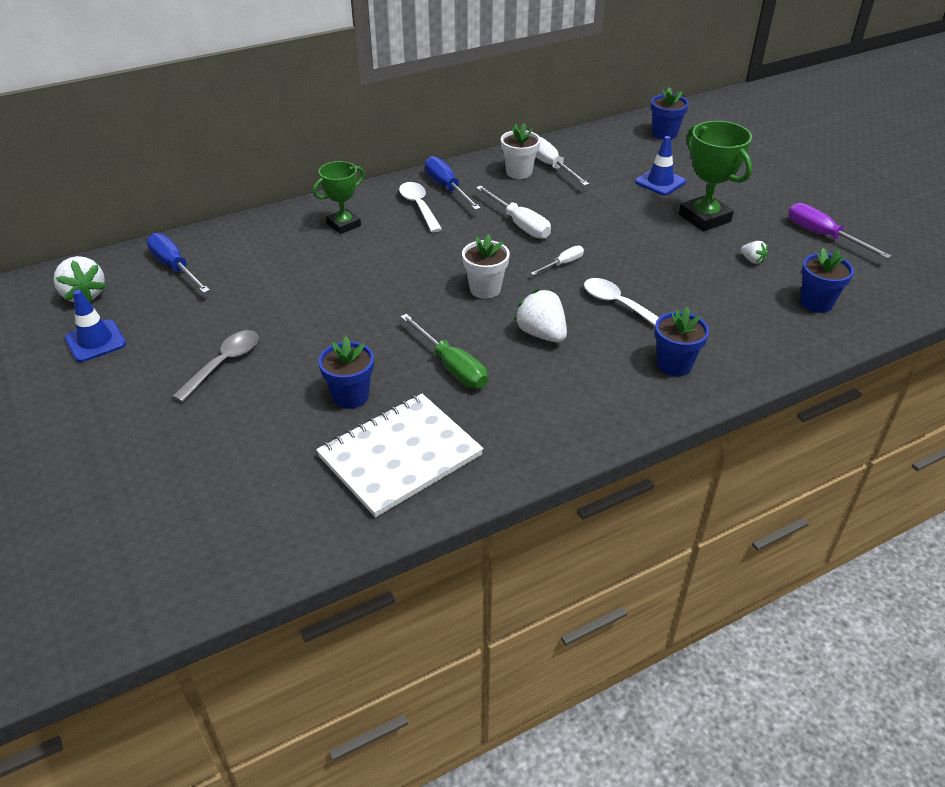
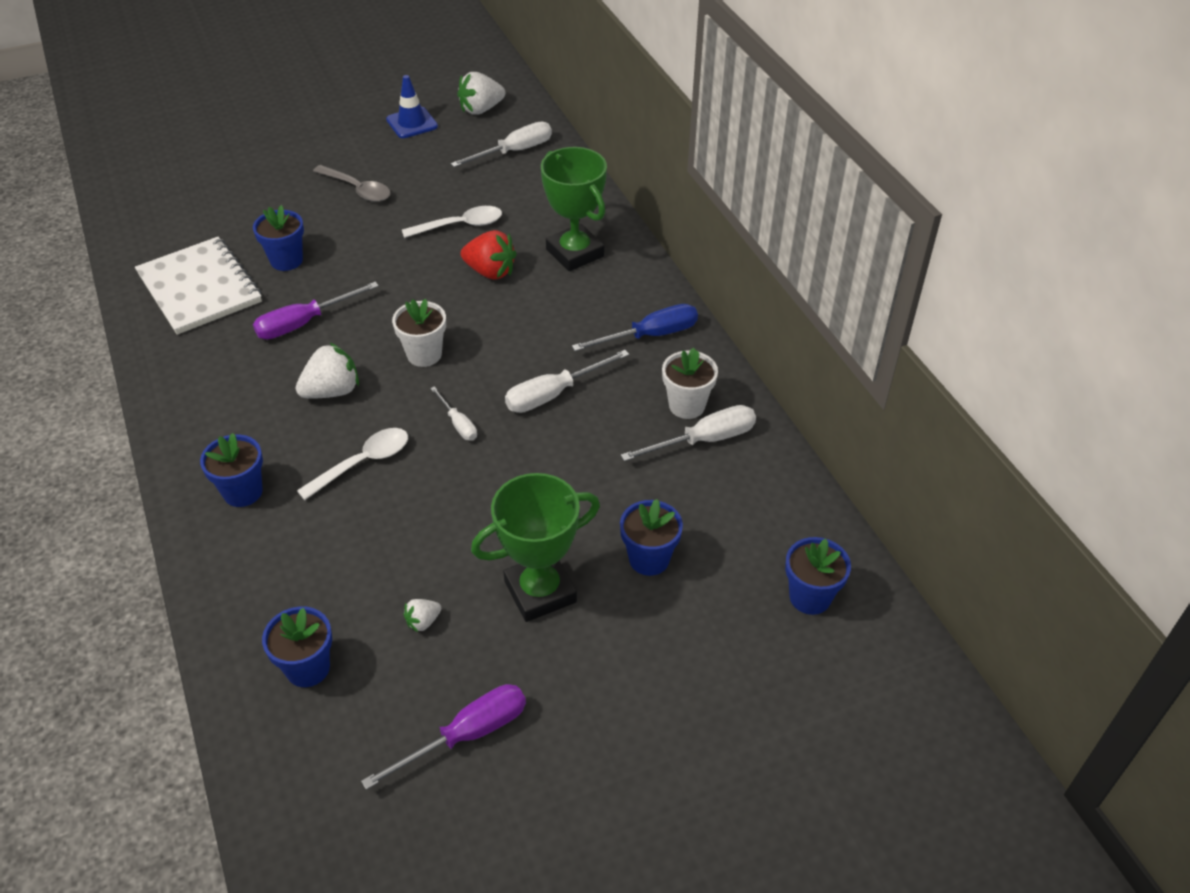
camera: 95 degrees right, 5 degrees up
(175, 267) = (514, 151): blue screwdriver -> white screwdriver
(343, 224) = (575, 253): green trophy -> green trophy, size x1.51
(370, 265) = (490, 272): none -> red strawberry
(419, 207) = (606, 310): white spoon -> white spoon (460, 225)
(451, 366) = (304, 323): green screwdriver -> purple screwdriver
(660, 182) = (649, 559): blue traffic cone -> blue flower pot

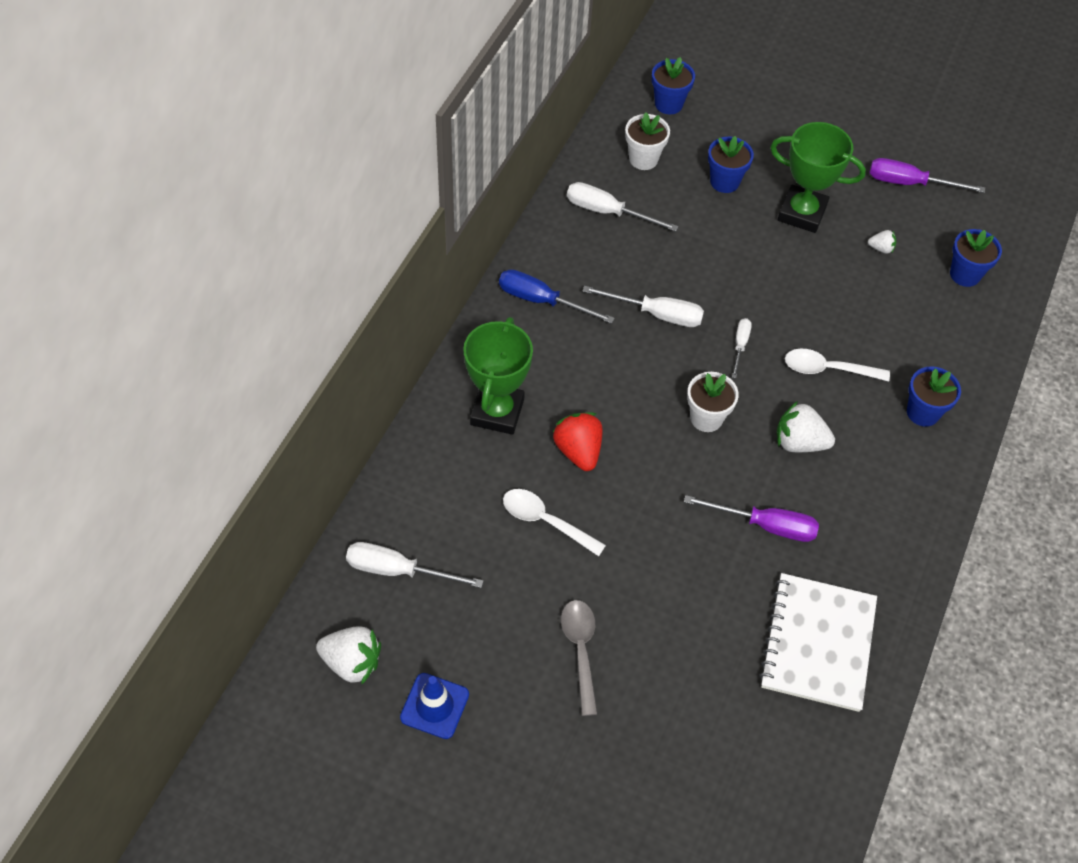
camera: 135 degrees left, 10 degrees up
(286, 260) = (721, 611): blue flower pot -> none
(687, 406) = (587, 238): white flower pot -> white flower pot (643, 159)

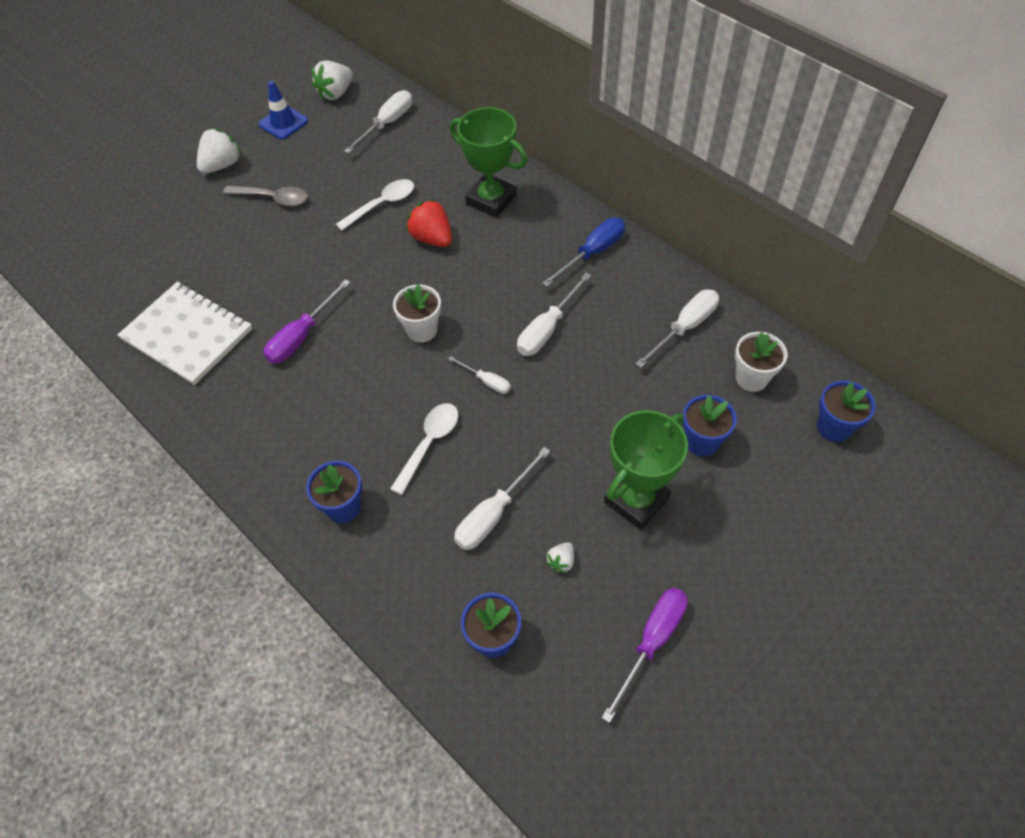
camera: 115 degrees right, 0 degrees up
(578, 451) = (432, 238): red strawberry -> red strawberry turned 135 degrees counterclockwise
(799, 442) = (364, 389): white strawberry -> white strawberry (222, 165)
(866, 302) = (493, 513): none -> white screwdriver

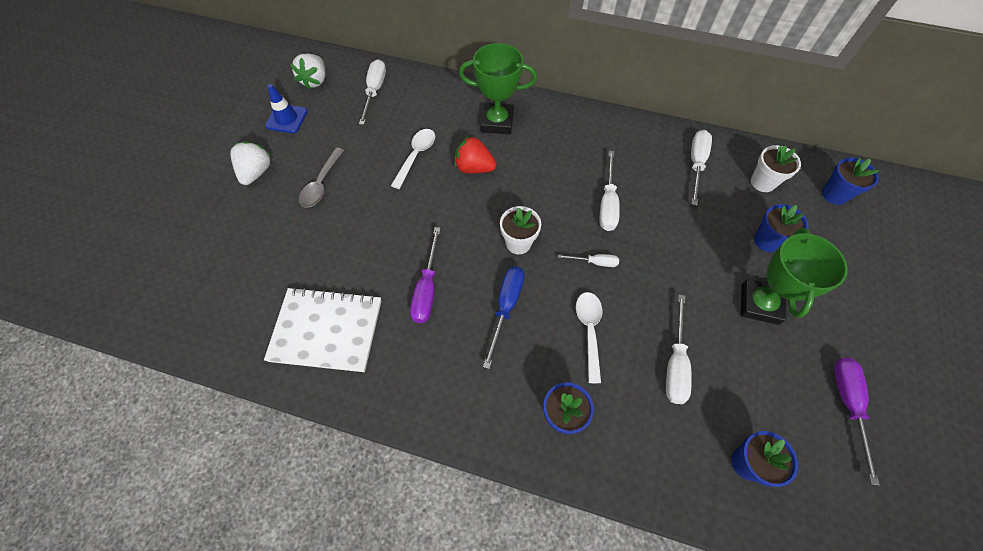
camera: 30 degrees left, 5 degrees up
(273, 198) = (321, 184): grey spoon -> grey spoon turned 120 degrees clockwise
(561, 561) = (747, 376): white strawberry -> none
(592, 253) = (597, 135): blue screwdriver -> blue screwdriver (506, 307)

